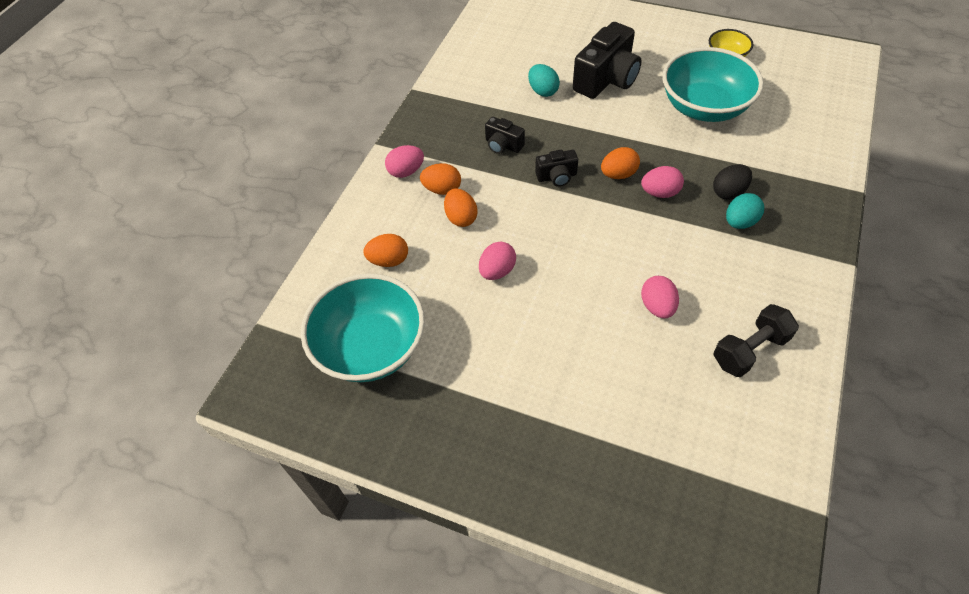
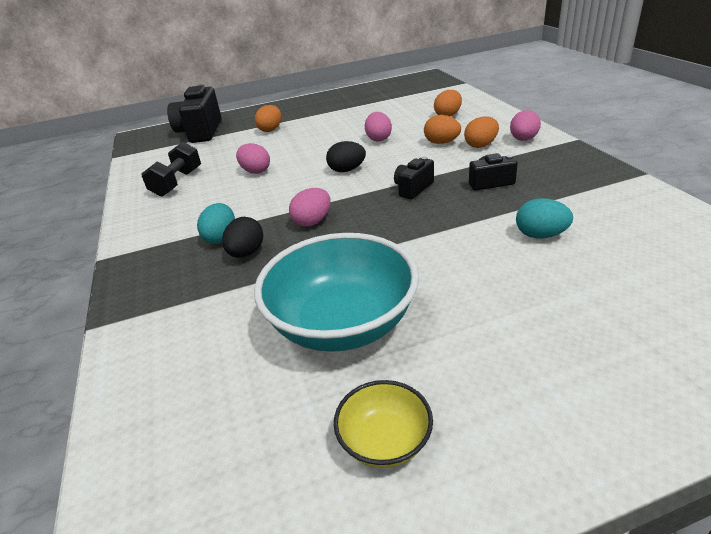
camera: 140 degrees right, 20 degrees down
(371, 347) = (400, 99): turquoise bowl -> none
(577, 239) = (347, 170): none -> black egg
(606, 79) = (499, 286): black camera -> black camera (200, 132)
(618, 174) = (364, 215): orange egg -> orange egg (270, 130)

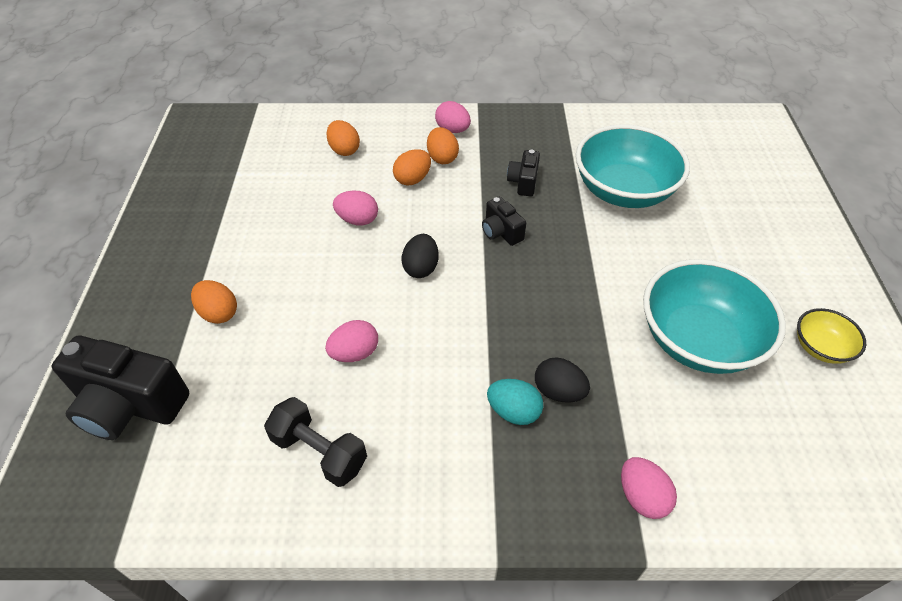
camera: 75 degrees left, 15 degrees up
(312, 221) = (522, 323): pink egg -> pink egg (642, 497)
(540, 235) = (623, 191): turquoise egg -> turquoise bowl

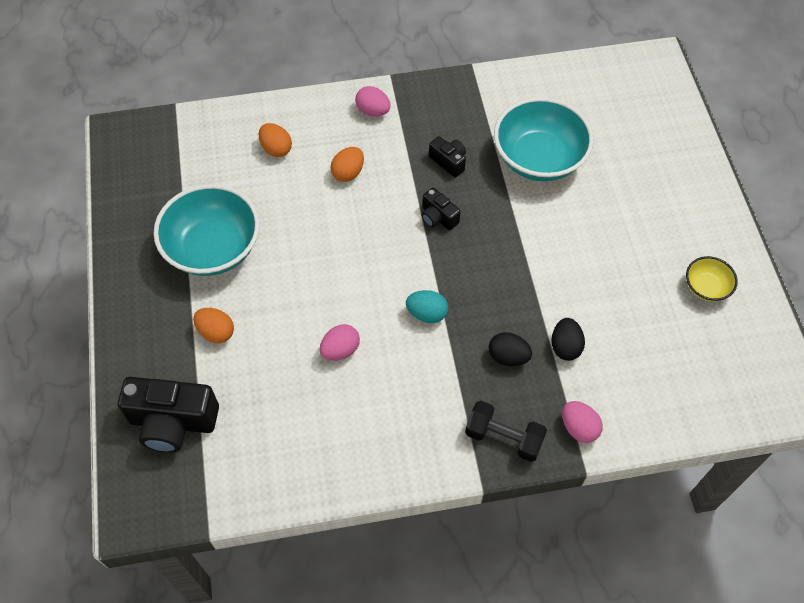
camera: 10 degrees left, 10 degrees up
(319, 451) = (335, 434): black dumbbell -> black dumbbell (504, 437)
(357, 220) = (309, 223): pink egg -> none
(421, 268) = (376, 263): black egg -> black egg (565, 346)
(442, 158) = (370, 145): orange egg -> none
(513, 411) = (476, 378): turquoise egg -> turquoise egg (427, 314)
(523, 182) = (449, 161): black camera -> black camera turned 135 degrees clockwise
(698, 340) = (611, 295): turquoise bowl -> turquoise bowl (213, 248)

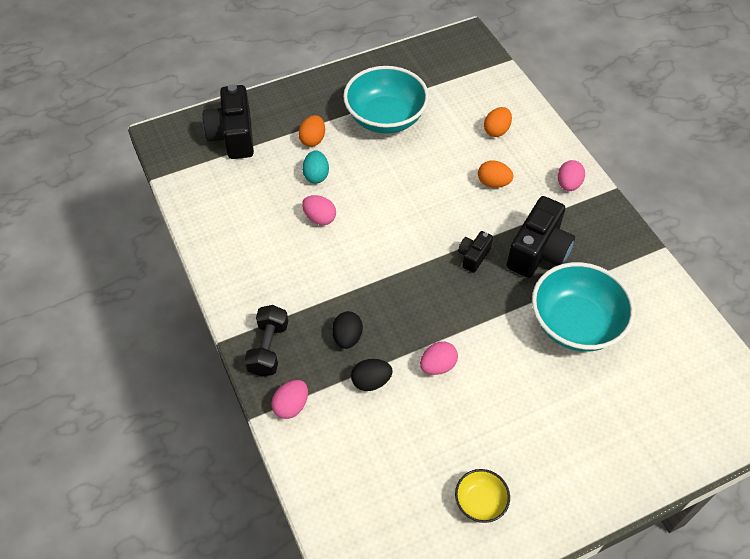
camera: 75 degrees right, 5 degrees down
(427, 314) = (371, 269): turquoise egg -> turquoise egg (316, 175)
(449, 161) = (538, 252): black camera -> black camera, size x1.94
(560, 283) = (438, 366): none -> pink egg

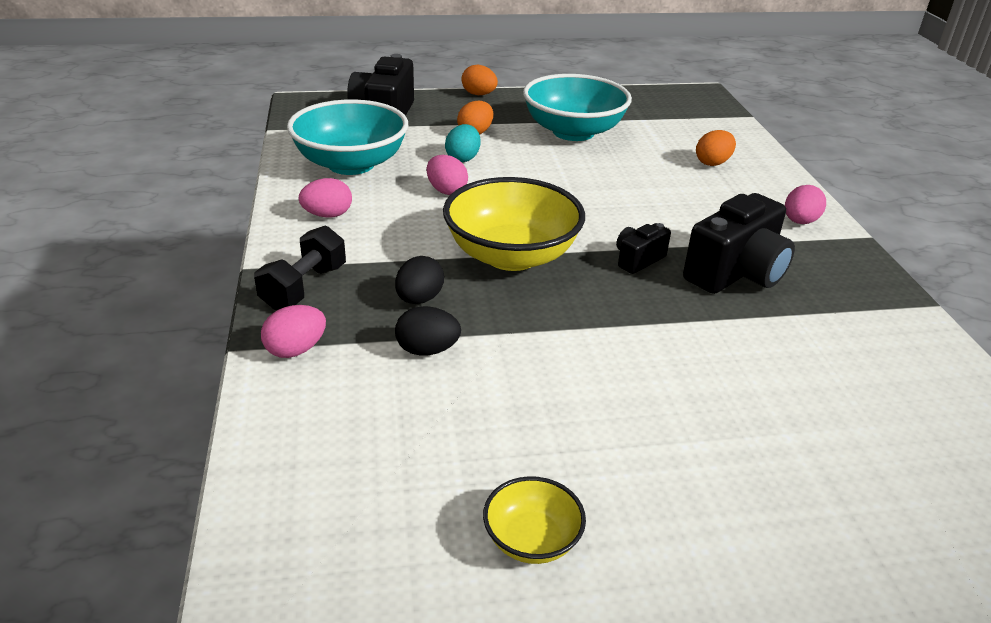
camera: 15 degrees right, 20 degrees down
(390, 276) = (511, 255): none -> yellow bowl
(438, 366) = (536, 355): pink egg -> pink egg (327, 215)
(493, 183) = (692, 202): orange egg -> orange egg (479, 94)
(575, 323) = (774, 356): turquoise bowl -> turquoise bowl (351, 164)

